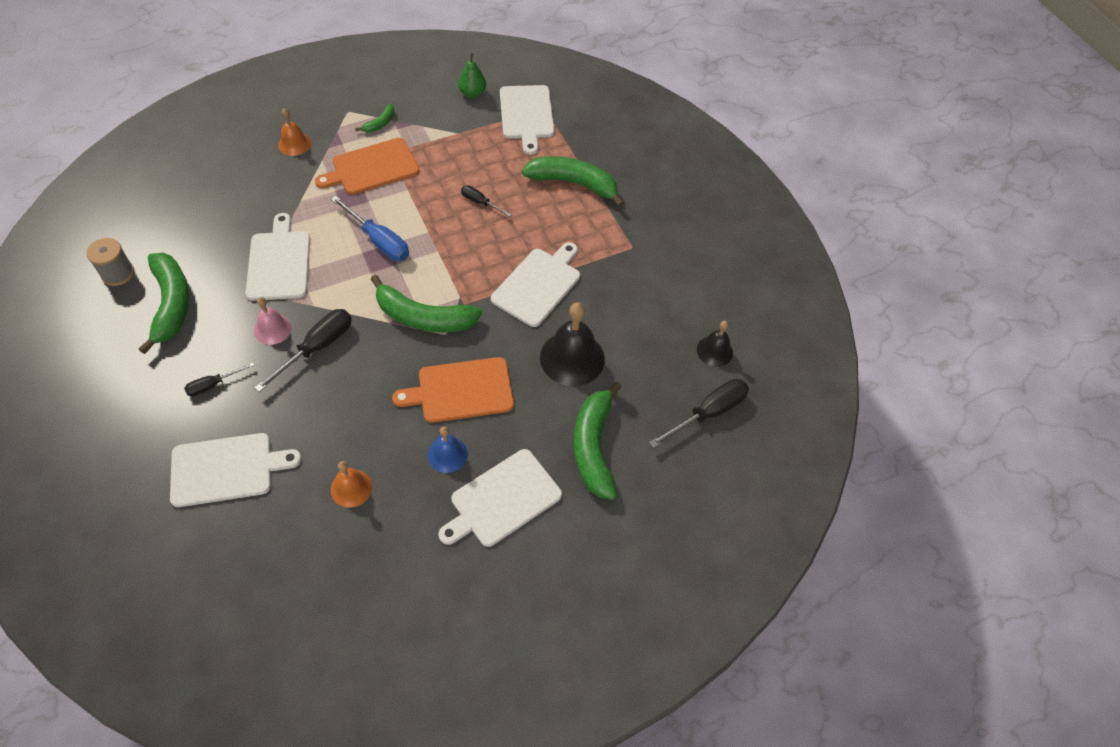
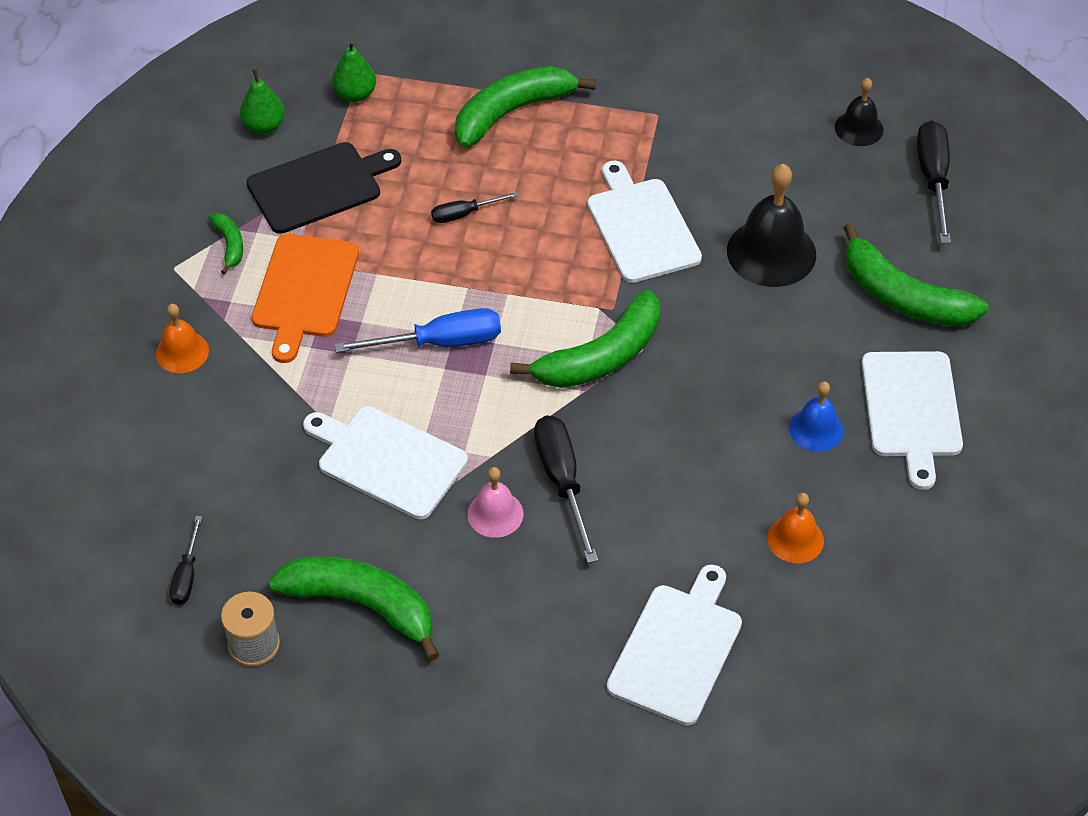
camera: 50 degrees left, 5 degrees down
(213, 385) = (536, 612): black screwdriver -> black screwdriver (187, 575)
(449, 135) = (319, 186): none -> black cutting board
(461, 391) = (738, 374): orange cutting board -> none
(527, 115) = (355, 94): white cutting board -> green pear

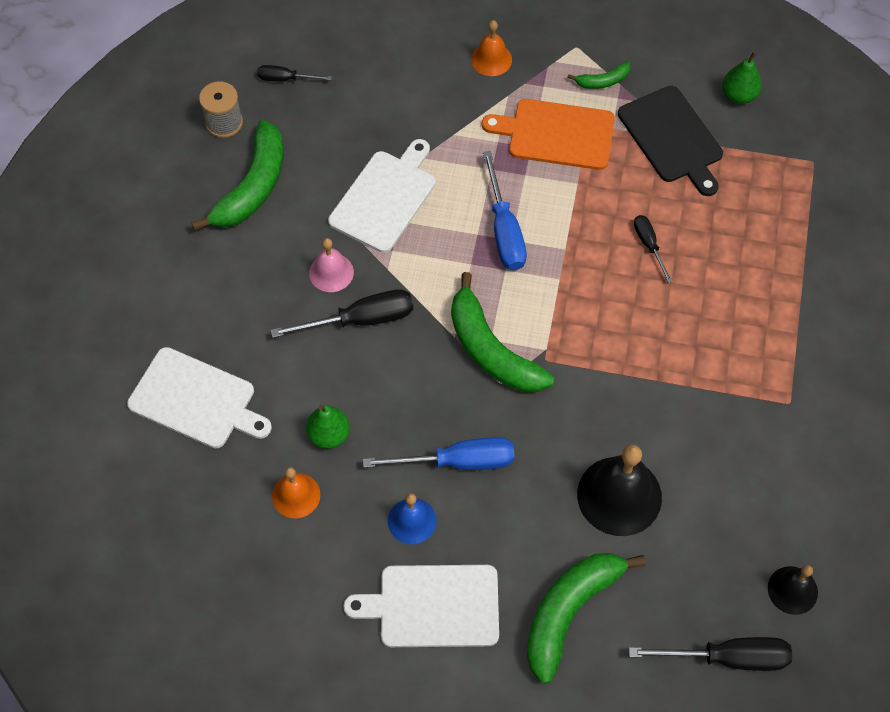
camera: 90 degrees right, 10 degrees up
(355, 94) = (785, 158): green pear -> green pear (329, 435)
(512, 112) = (777, 281): green banana -> none
(641, 227) = (643, 385): white cutting board -> none
(742, 388) = (458, 461): none -> blue screwdriver

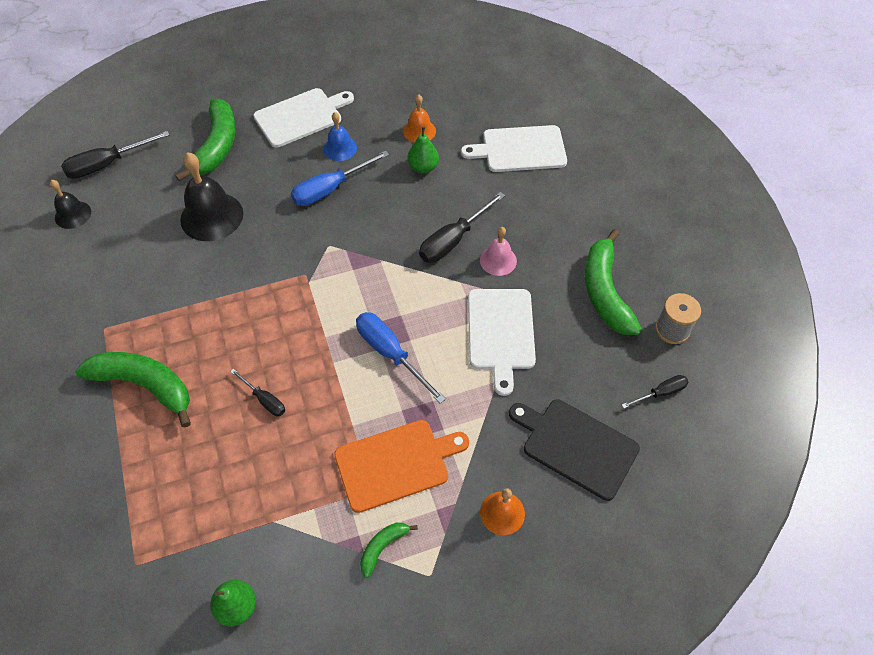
camera: 150 degrees right, 5 degrees down
(491, 350) = (348, 263): green banana -> green banana (144, 385)
(672, 138) = (286, 517): black cutting board -> black cutting board (576, 446)

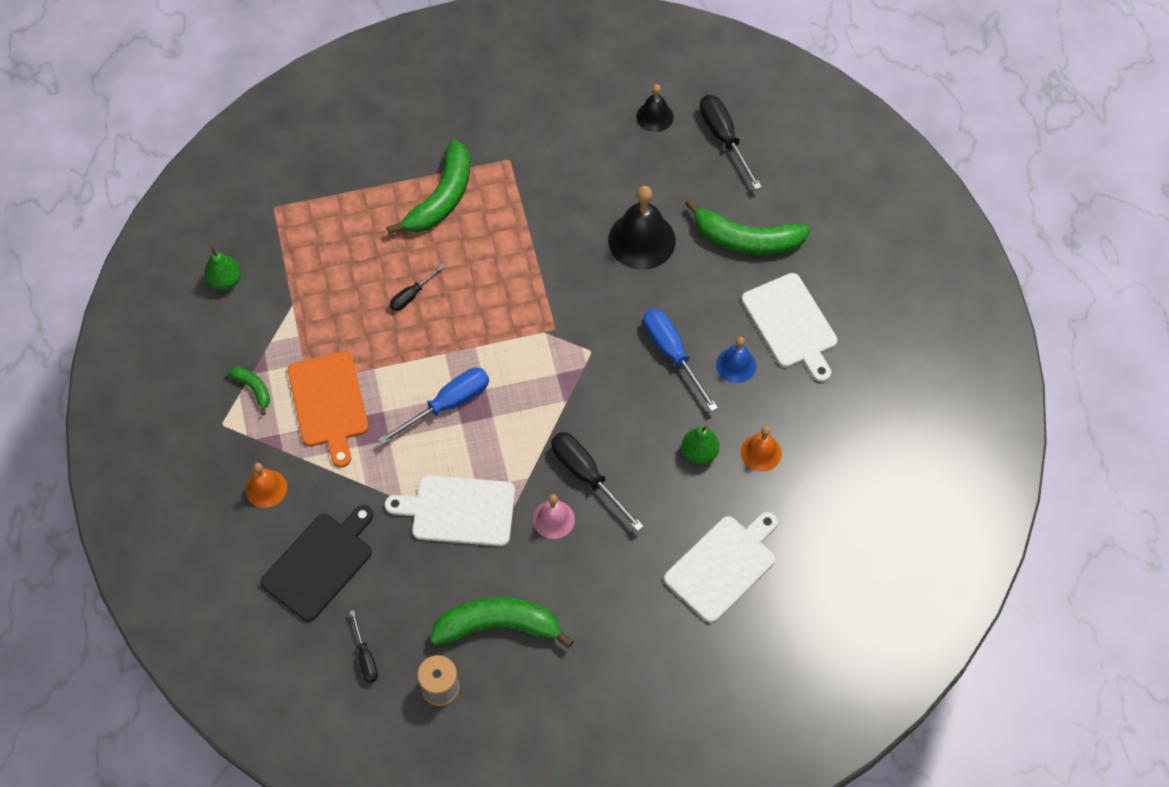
camera: 95 degrees right, 5 degrees up
(520, 149) = (723, 565): white cutting board -> white cutting board turned 45 degrees clockwise

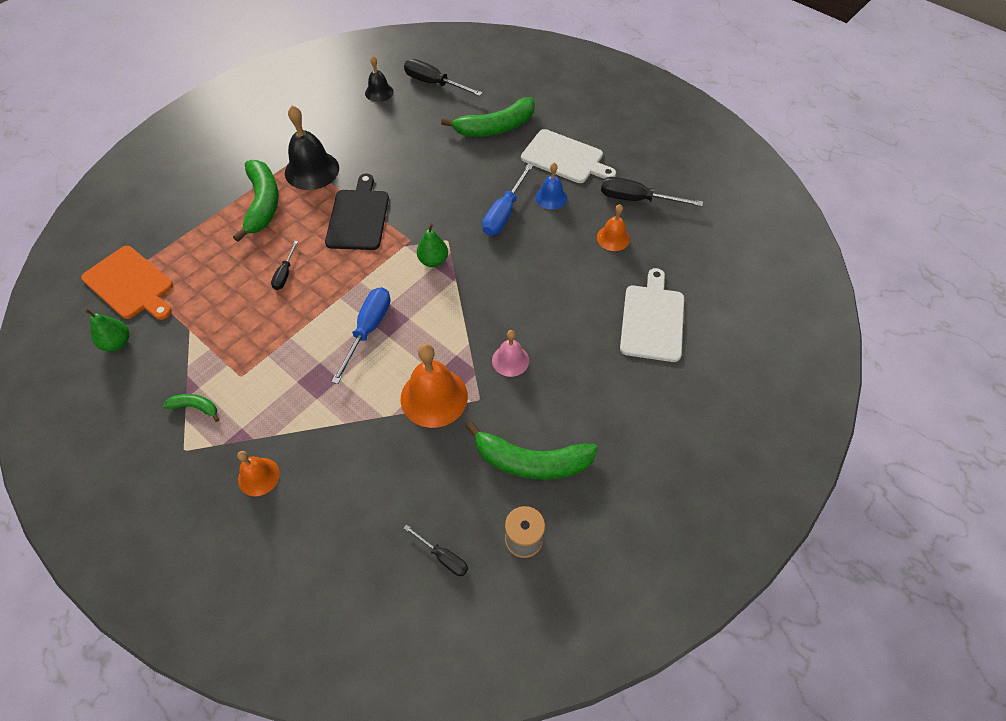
camera: 35 degrees left, 5 degrees down
(320, 563) = (348, 506): black cutting board -> black cutting board (358, 217)
(329, 403) = (270, 382): orange cutting board -> orange cutting board (130, 284)
(458, 511) = (434, 397): white cutting board -> orange bell
(498, 626) = (531, 461): green banana -> green banana turned 135 degrees counterclockwise
(587, 476) = (510, 318): black screwdriver -> black screwdriver (637, 199)
(641, 240) = (427, 160): black bell -> black bell (312, 170)
(672, 354) = (504, 213): blue screwdriver -> blue screwdriver turned 90 degrees counterclockwise
(699, 453) = (574, 260): green pear -> green pear (433, 261)

